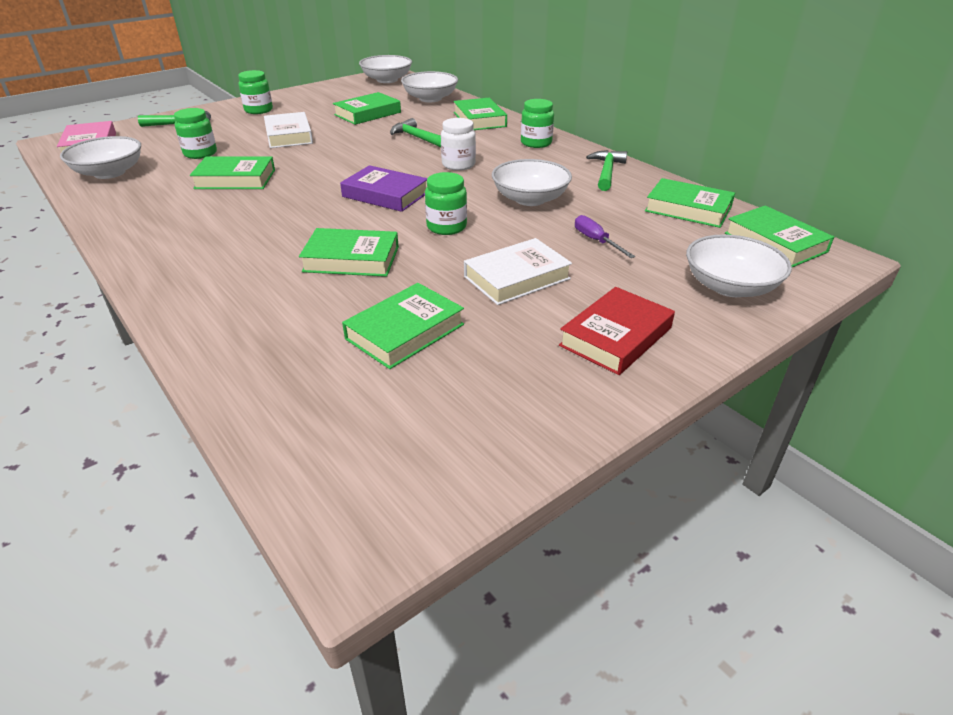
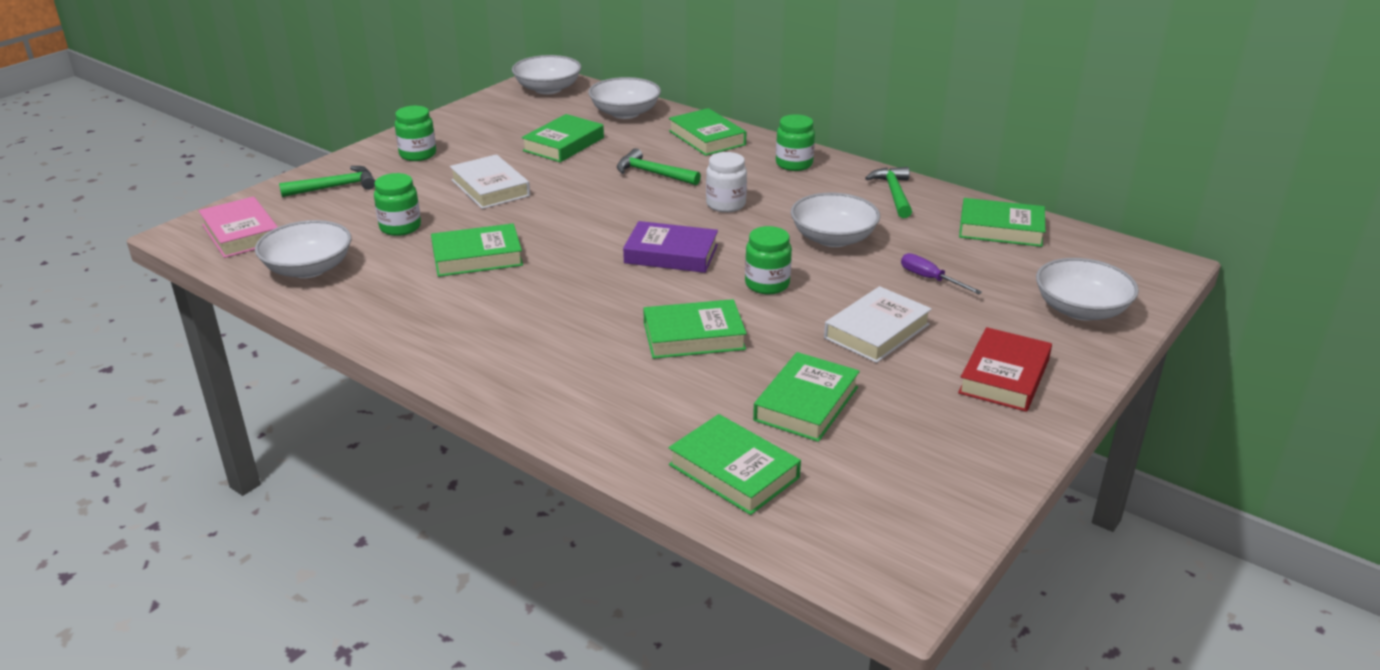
camera: 15 degrees left, 5 degrees down
(775, 242) = (1101, 256): green book -> green book (734, 471)

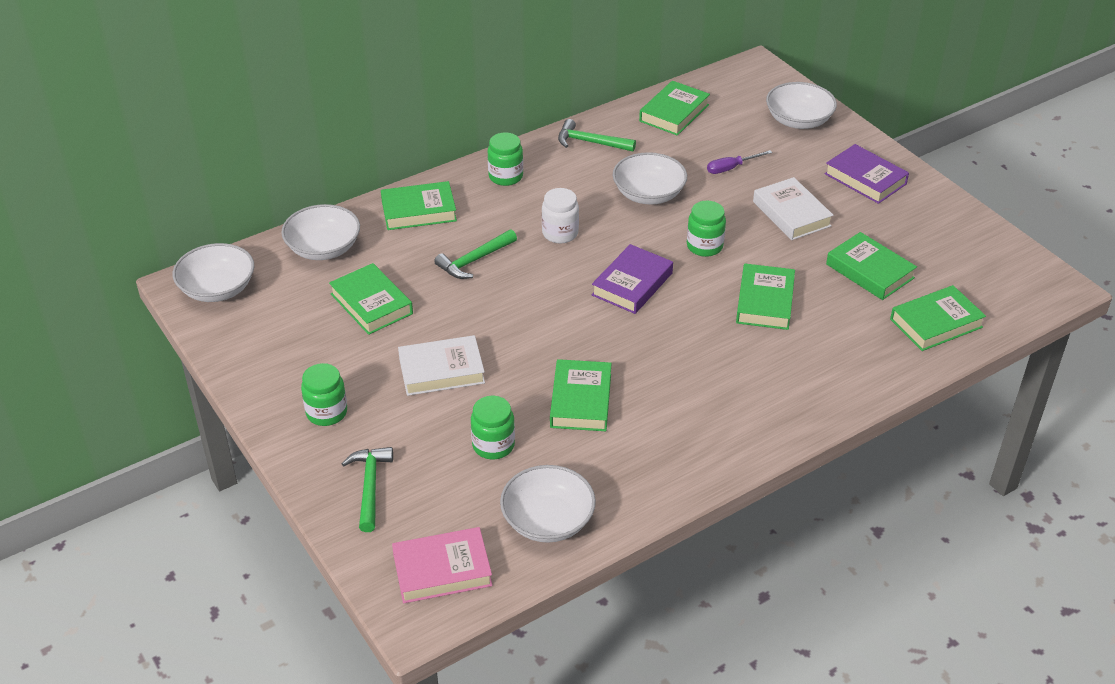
camera: 70 degrees left, 10 degrees up
(1004, 376) = (865, 179): red book -> purple book

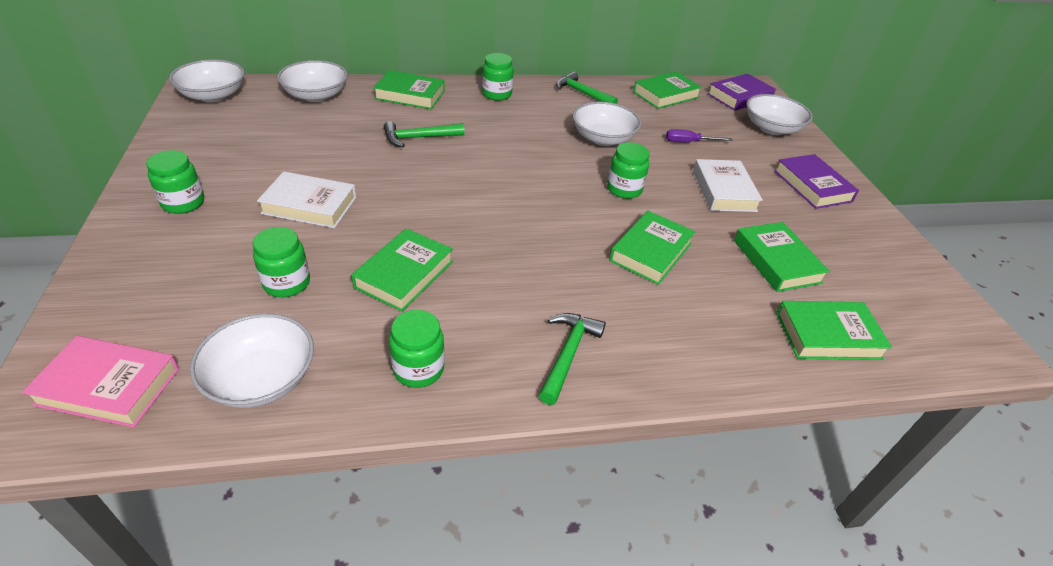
camera: 20 degrees right, 0 degrees up
(370, 486) = (143, 276): green hammer -> green hammer (568, 354)
(371, 304) = (309, 140): green book -> none
(560, 233) = (505, 142): white jar -> none
(632, 284) = (535, 196): purple book -> purple book (739, 97)
(655, 468) = (418, 369): none -> green jar

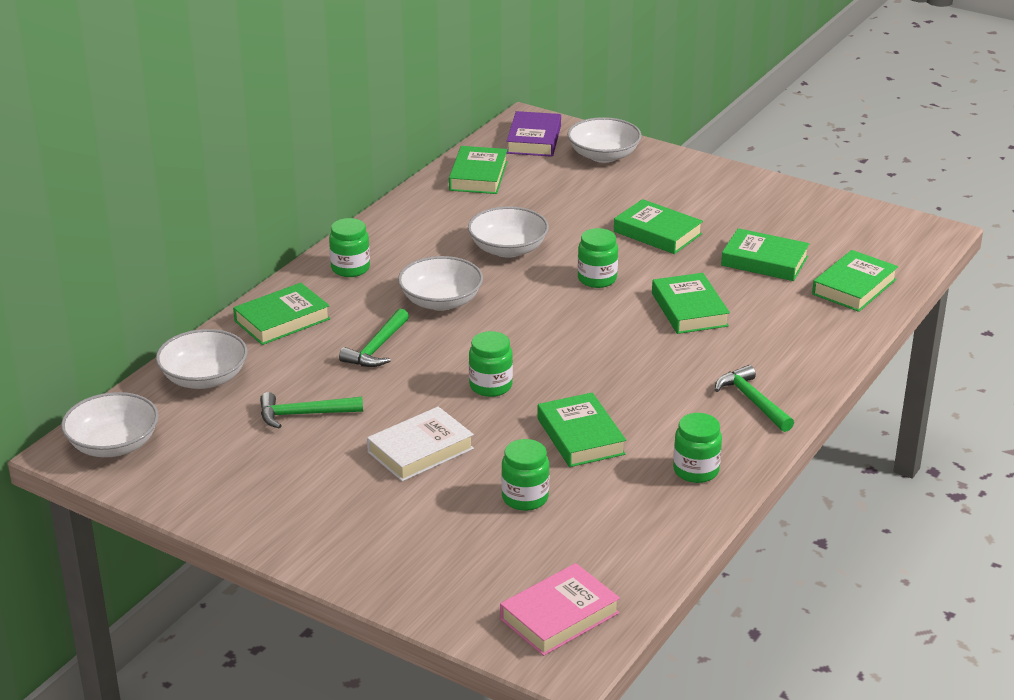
camera: 45 degrees left, 10 degrees down
(183, 203) = (328, 520): green jar -> green jar (490, 386)
(261, 378) = (629, 543): white bowl -> white bowl (441, 301)
(582, 93) = (414, 219): green hammer -> green hammer (304, 414)
(689, 142) = (571, 209): purple screwdriver -> none
(723, 190) = (657, 233): white book -> green book
(812, 186) = (702, 189): purple book -> none

